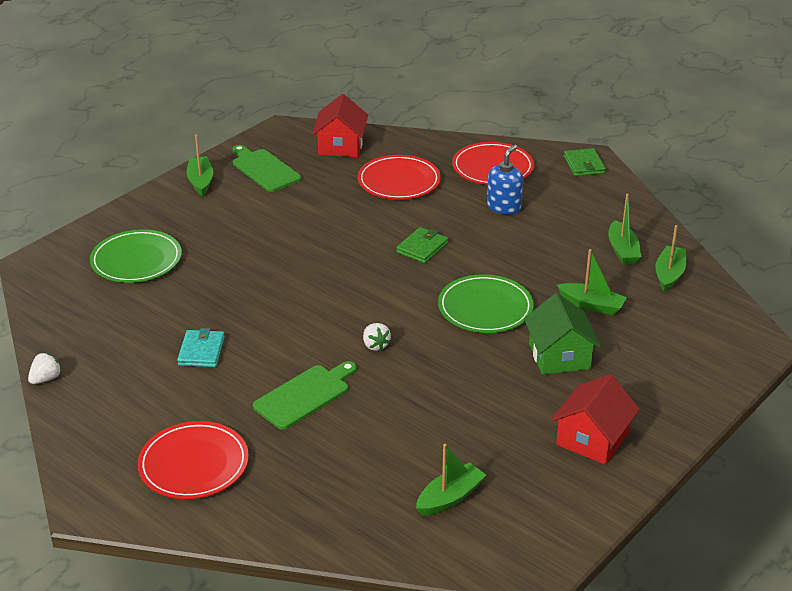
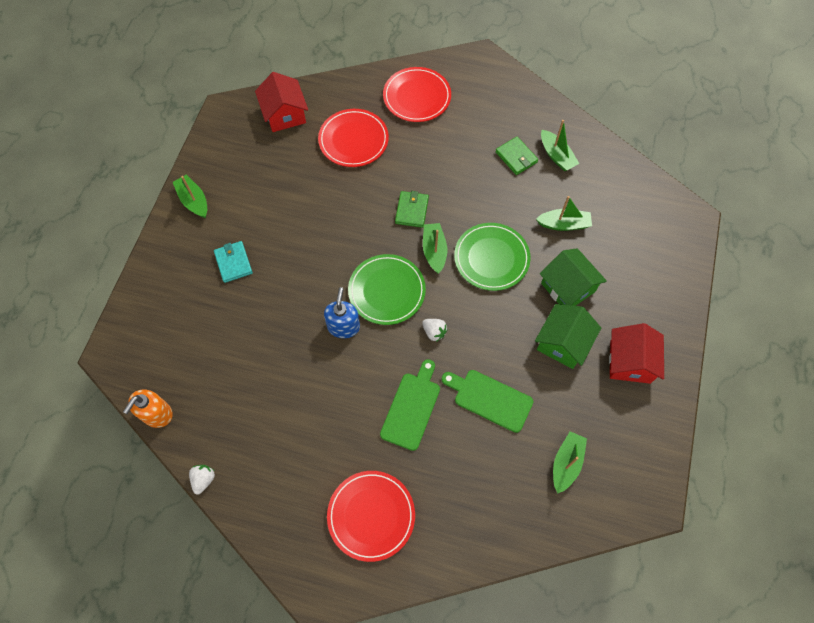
camera: 25 degrees left, 30 degrees up
(40, 317) = (157, 414): none -> orange soap dispenser
(136, 260) = (196, 315): green plate -> green plate (387, 291)
(201, 351) = (308, 395): turquoise wallet -> turquoise wallet (233, 263)
(264, 169) = (238, 166): green cutting board -> green cutting board (490, 399)
(504, 207) = (448, 140): blue soap dispenser -> blue soap dispenser (343, 326)
(520, 398) = (563, 343): none -> green house
(584, 165) = (482, 68): green wallet -> green wallet (516, 157)
(669, 274) = (600, 169): green boat -> green boat (434, 251)

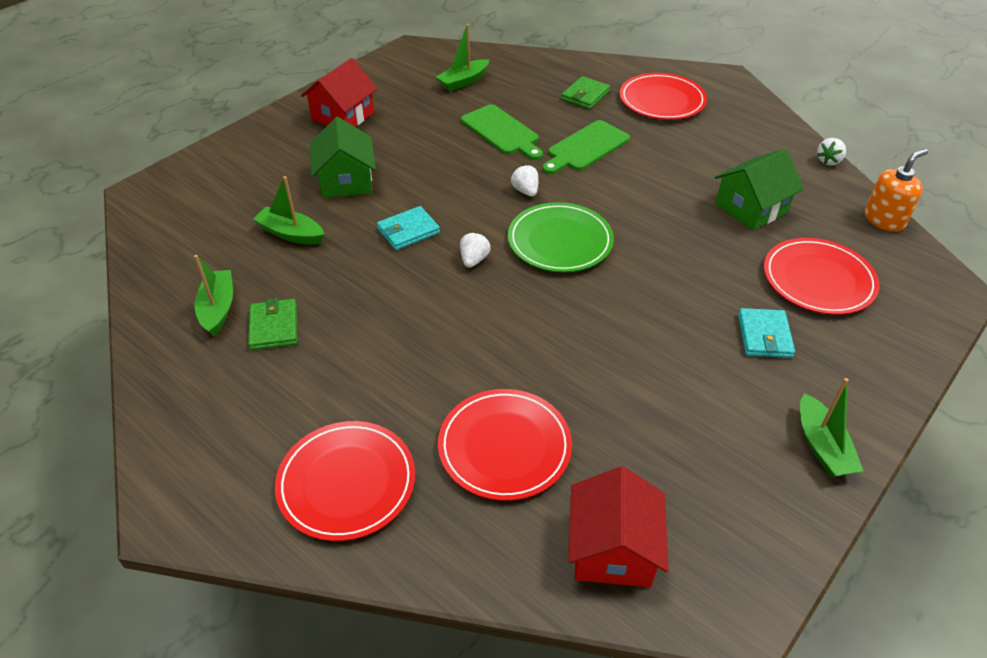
camera: 155 degrees left, 20 degrees down
(203, 326) = (818, 280): none -> red plate
(343, 326) = (631, 226): blue soap dispenser -> none
(412, 210) = (473, 313): green wallet -> green wallet (585, 95)
(434, 251) = (474, 260): green boat -> white strawberry
(491, 258) = (408, 231): green plate -> turquoise wallet
(563, 343) = (394, 145): green house -> green house (751, 208)

